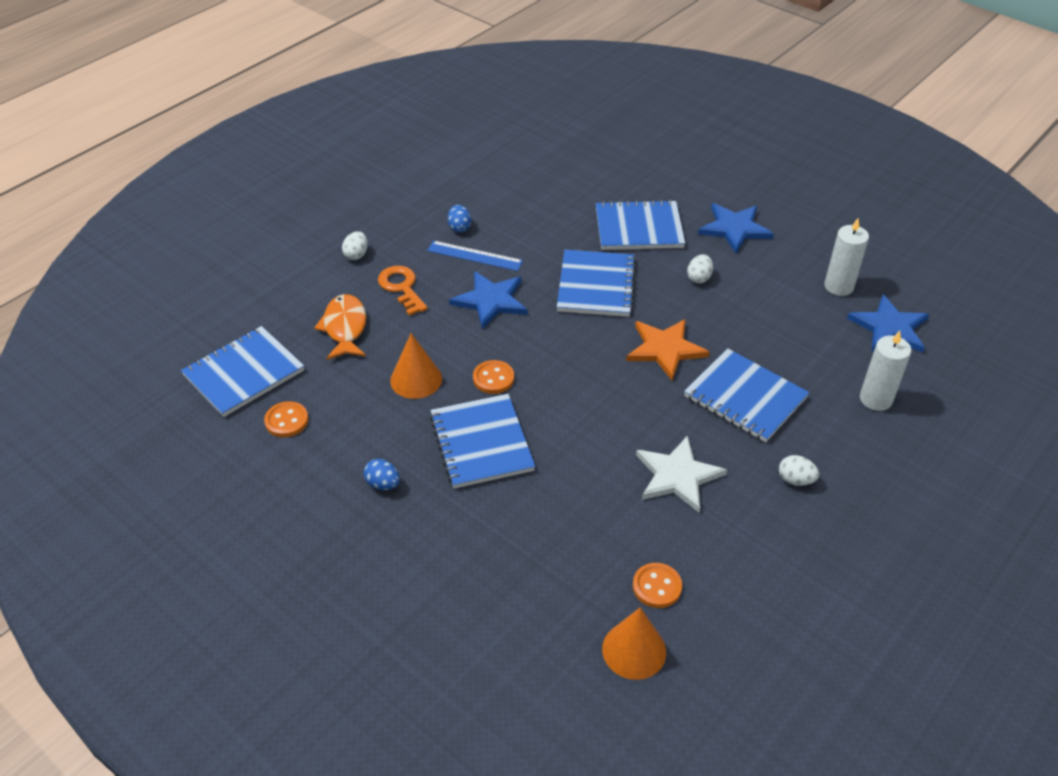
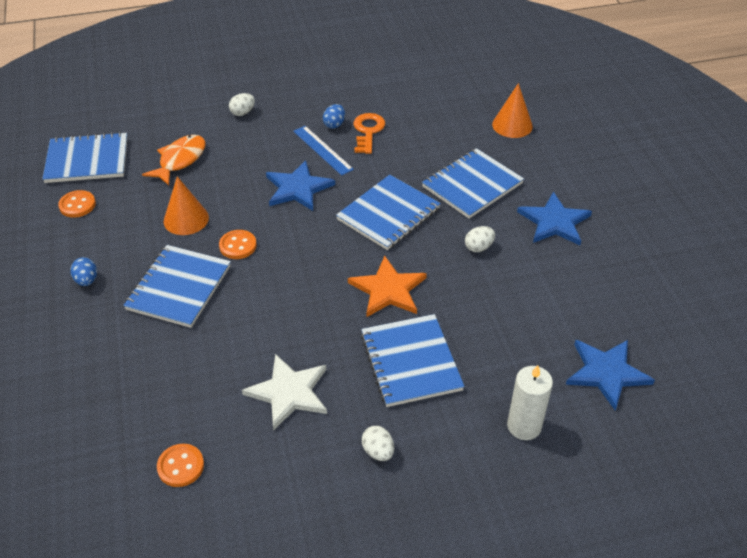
camera: 35 degrees right, 0 degrees up
(401, 287) = (247, 149): orange key -> orange key (368, 131)
(634, 650) = (113, 502): orange cone -> orange cone (512, 125)
(639, 228) = (472, 185): blue notebook -> blue notebook turned 75 degrees counterclockwise
(839, 286) = (597, 314): white candle -> none

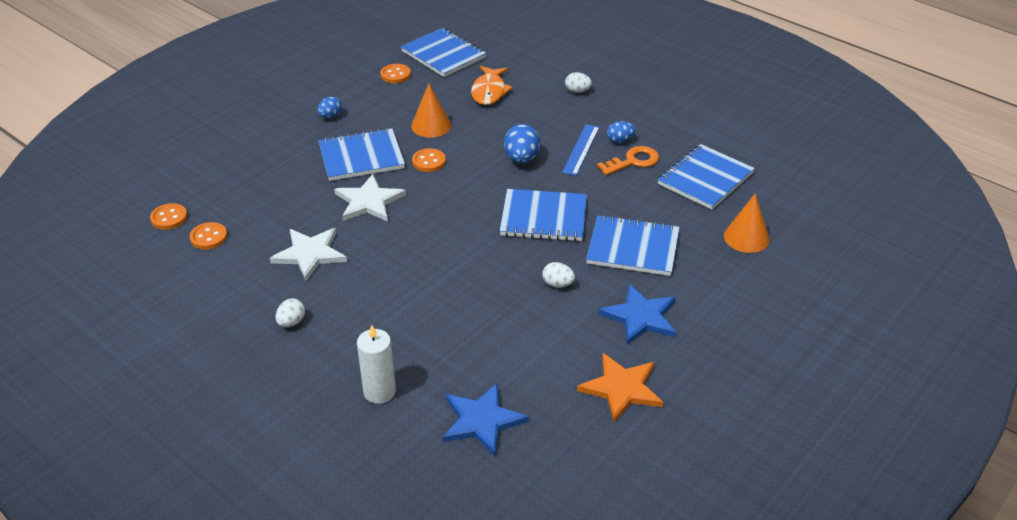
camera: 55 degrees right, 5 degrees down
(110, 490) = (169, 218): none -> orange button
(180, 160) = (489, 91): orange fish -> orange fish turned 105 degrees clockwise
(253, 313) = (368, 201): none -> white star
(298, 188) = (521, 159): blue star -> blue egg
(388, 290) = (457, 256): orange star -> orange star (621, 388)
(410, 362) = (392, 301): blue notebook -> blue notebook (705, 179)

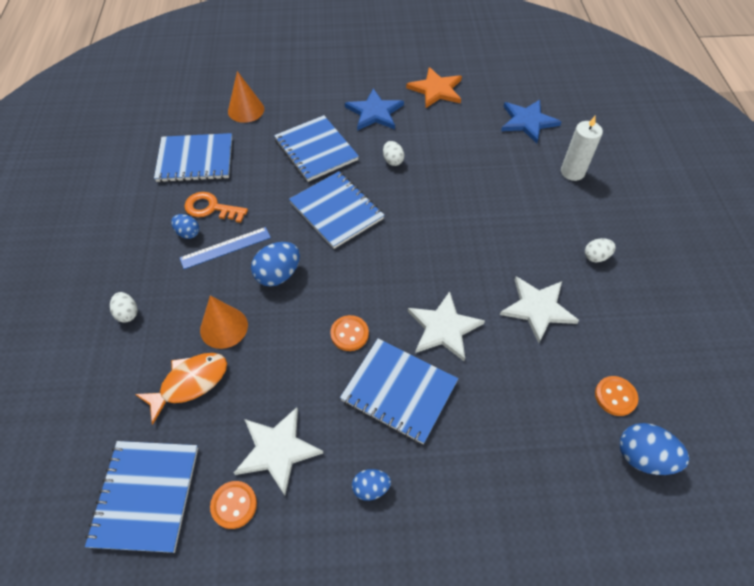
camera: 135 degrees left, 15 degrees up
(169, 218) = (643, 457): orange button -> blue egg
(401, 99) = (277, 450): none -> white star
(431, 125) = (296, 380): orange cone -> orange cone (224, 327)

